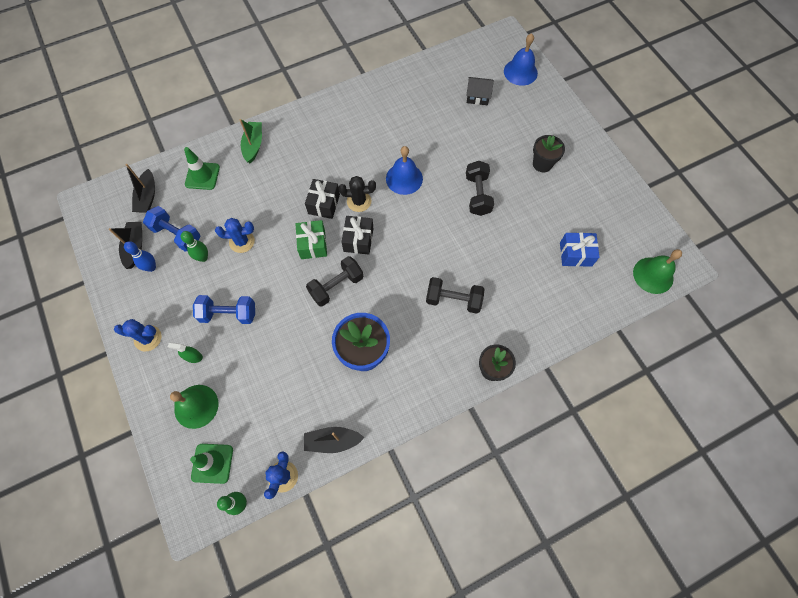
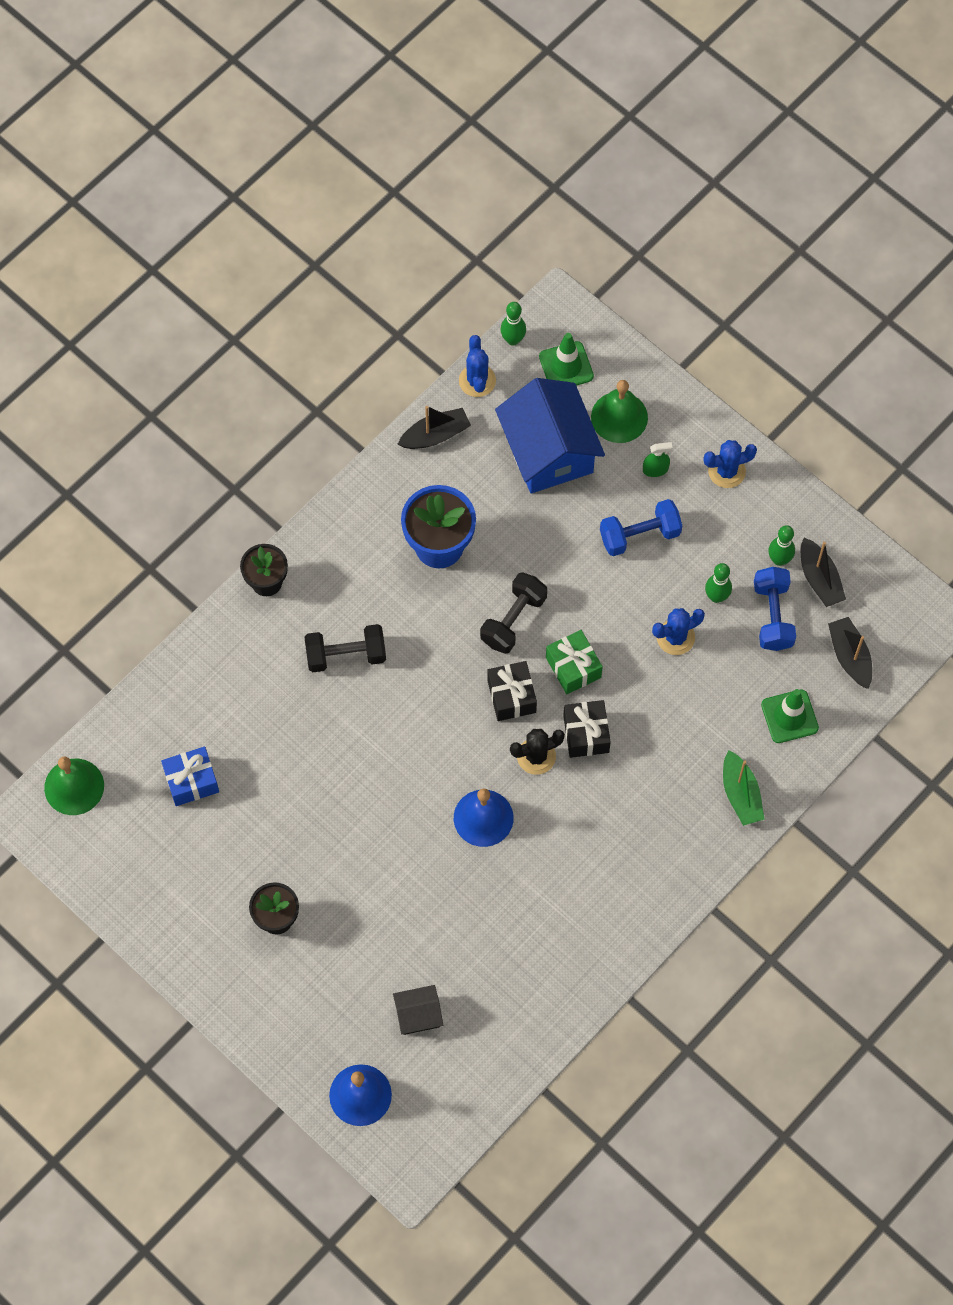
camera: 160 degrees right, 0 degrees up
(151, 267) = (779, 559): blue bowling pin -> green bowling pin
(177, 234) = (772, 616): blue dumbbell -> blue dumbbell turned 75 degrees clockwise
(258, 397) = (549, 451): none -> blue house
(477, 195) = (362, 828): black dumbbell -> none

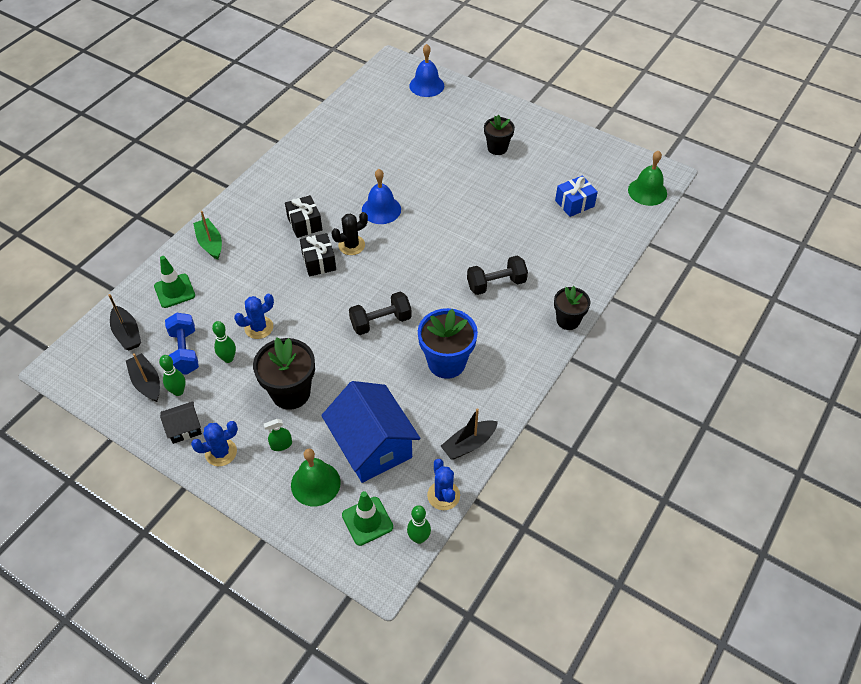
camera: 170 degrees right, 15 degrees down
(418, 1015) = (402, 119): black house -> black house (184, 428)
(511, 696) = (374, 276): black gift -> black gift (304, 224)
(513, 620) = (381, 322): black dumbbell -> black dumbbell turned 45 degrees clockwise
(573, 667) = (332, 299): green gift -> none
(639, 535) = (290, 393): blue dumbbell -> black flower pot

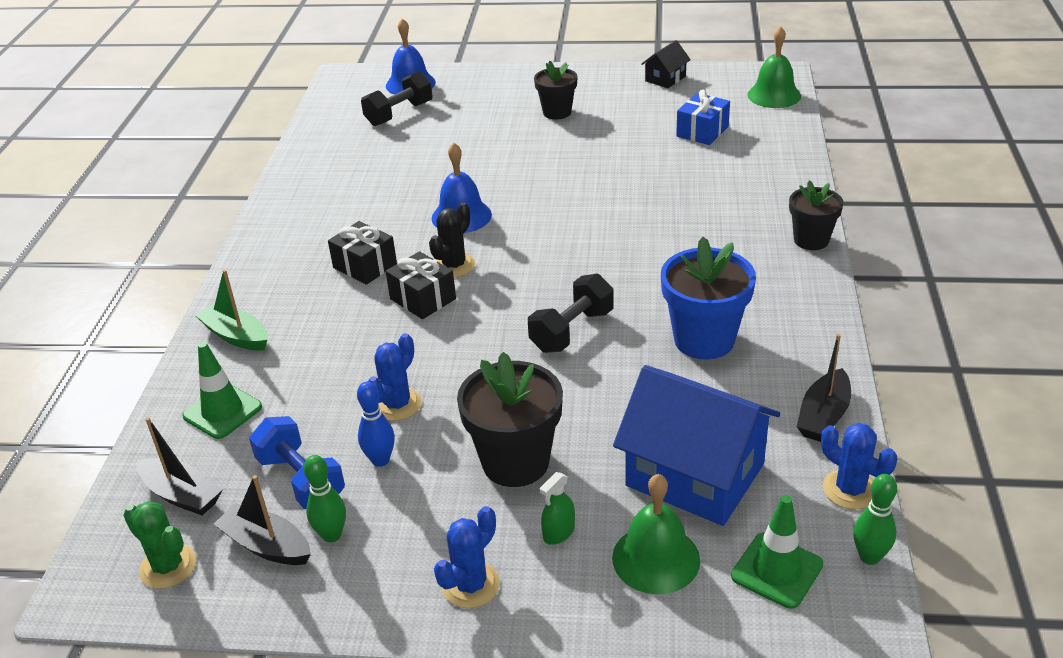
camera: 25 degrees left, 15 degrees down
(98, 372) = (168, 567): none -> green cactus
(184, 428) = (382, 579): black house -> black house (665, 79)
(228, 358) = (380, 460): green bowling pin -> blue bowling pin
(496, 284) = (686, 237): black dumbbell -> black dumbbell (399, 114)

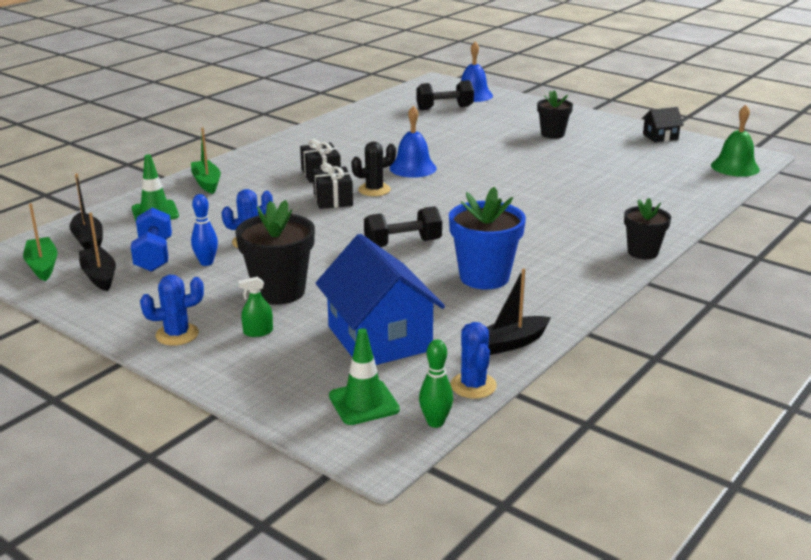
camera: 30 degrees right, 10 degrees down
(168, 567) = (42, 266): green cactus -> green boat
(332, 535) = (136, 284): green bowling pin -> none
(656, 558) = (297, 366): green bell -> none
(702, 131) = (646, 172): blue gift -> none

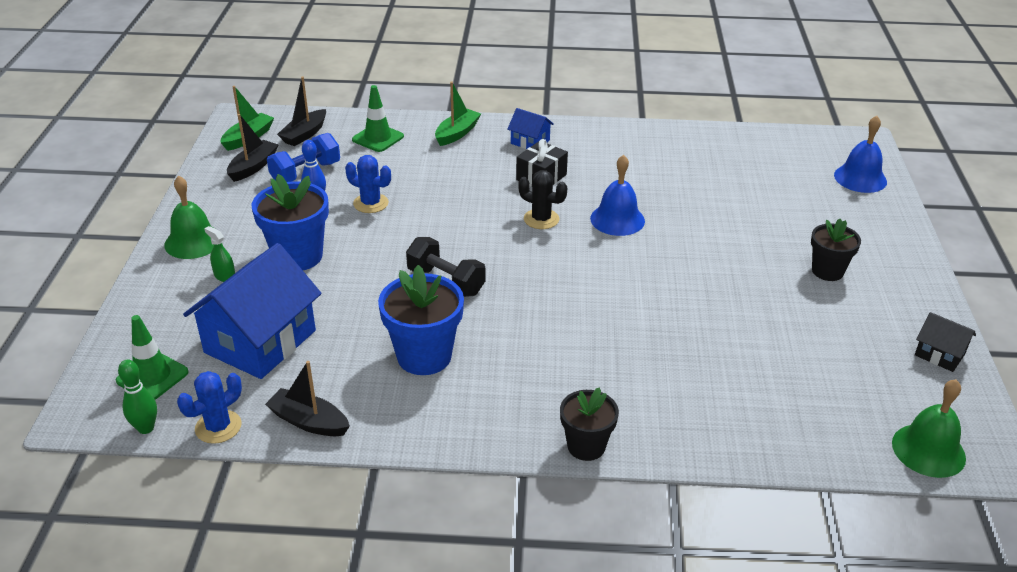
camera: 55 degrees right, 10 degrees up
(177, 334) = (193, 242): blue cactus -> green bell
(267, 163) = (530, 142): none -> blue house
(279, 291) = (298, 256): black flower pot -> blue flower pot
(333, 199) = (495, 207): black gift -> none
(444, 108) = (795, 176): black dumbbell -> none

